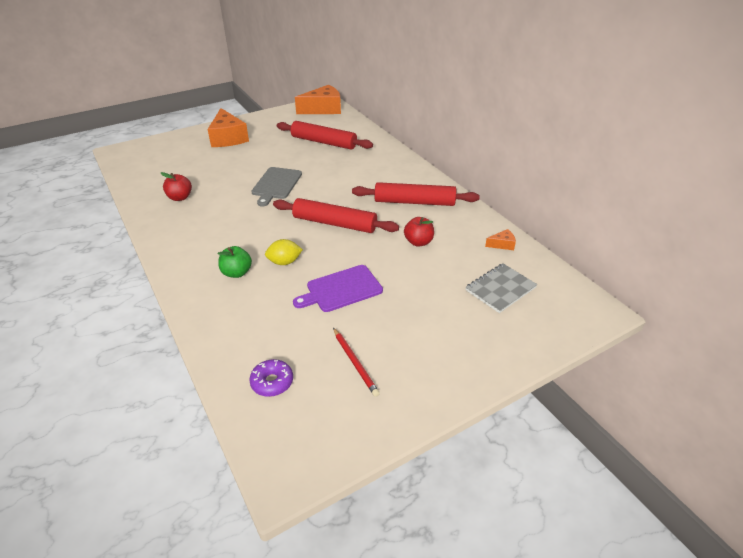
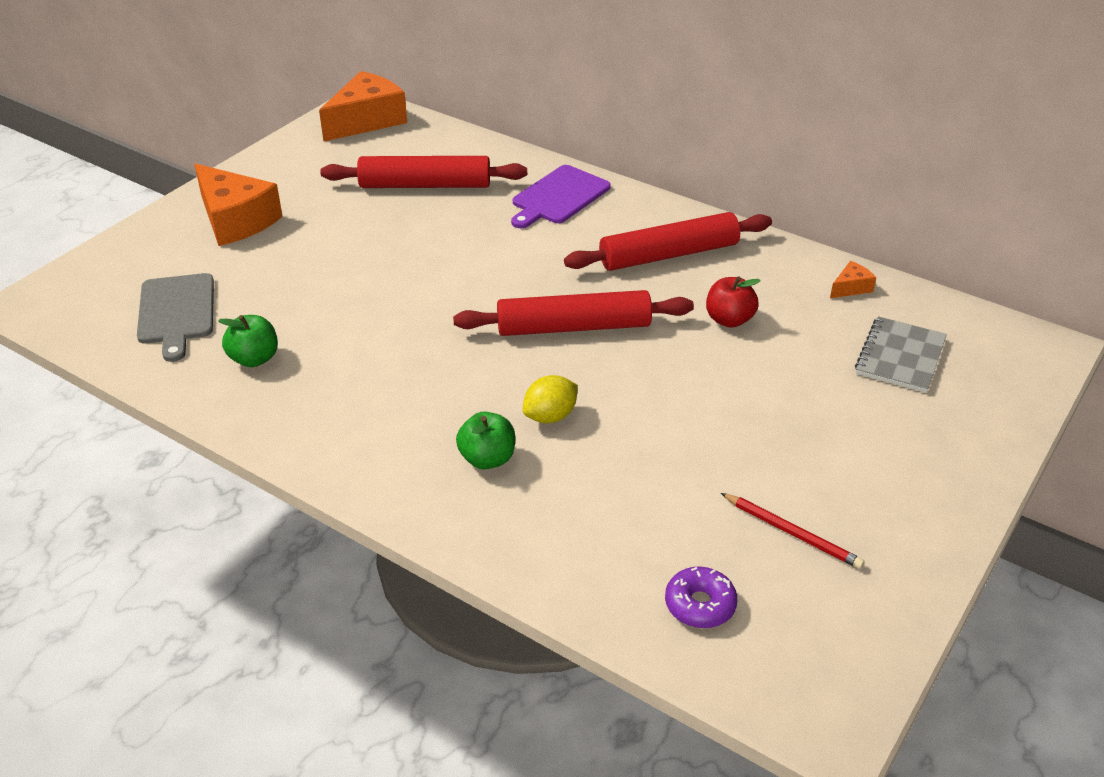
camera: 25 degrees left, 0 degrees up
(180, 197) = (254, 359): red apple -> green apple
(276, 184) = (411, 286): grey cutting board -> grey cutting board (176, 312)
(341, 289) = (678, 431): purple cutting board -> purple cutting board (558, 197)

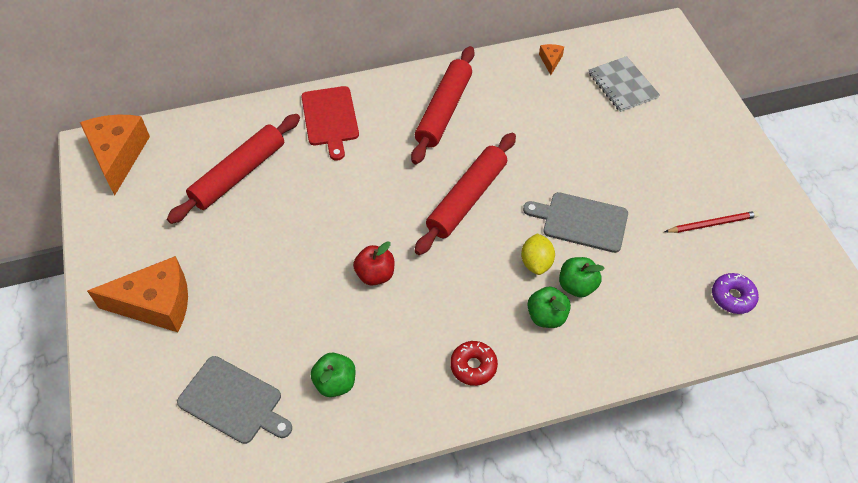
camera: 50 degrees left, 15 degrees up
(365, 437) = (473, 366): none -> red donut
(556, 462) = (577, 286): none -> green apple
(558, 197) = (330, 119): purple cutting board -> red cutting board
(650, 422) = (581, 221): none -> grey cutting board
(729, 320) = (528, 128): red apple -> red apple (375, 274)

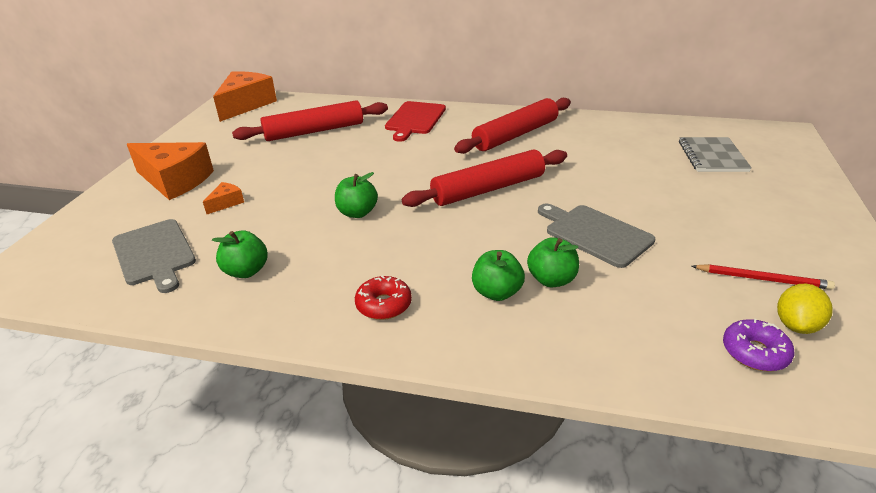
camera: 30 degrees right, 20 degrees down
(375, 274) = (357, 213): red apple -> green apple
(536, 263) = (520, 249): yellow lemon -> yellow lemon (796, 325)
(550, 61) = (644, 128): orange cheese -> orange cheese (226, 203)

